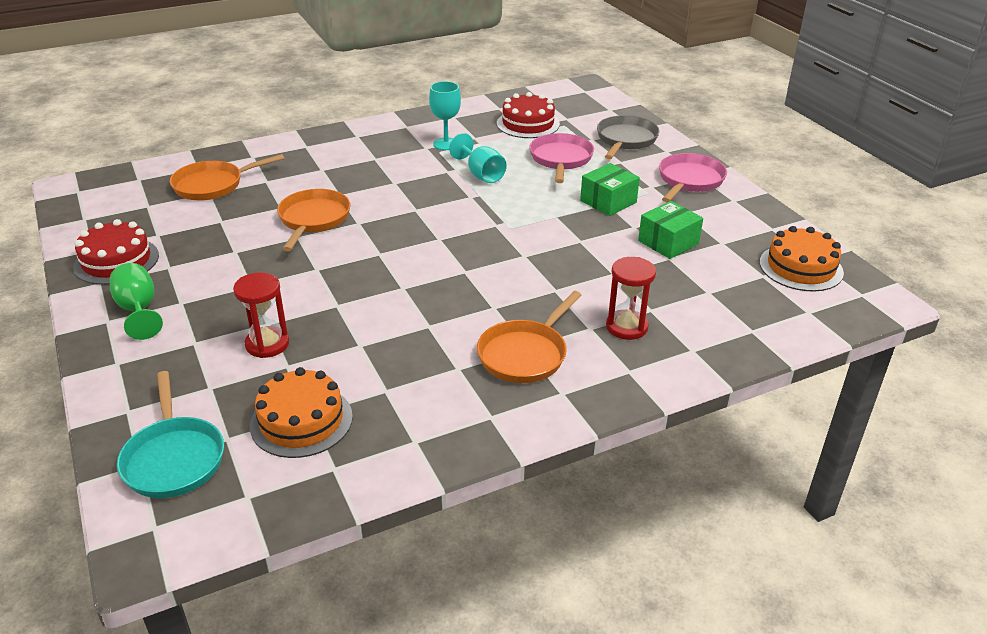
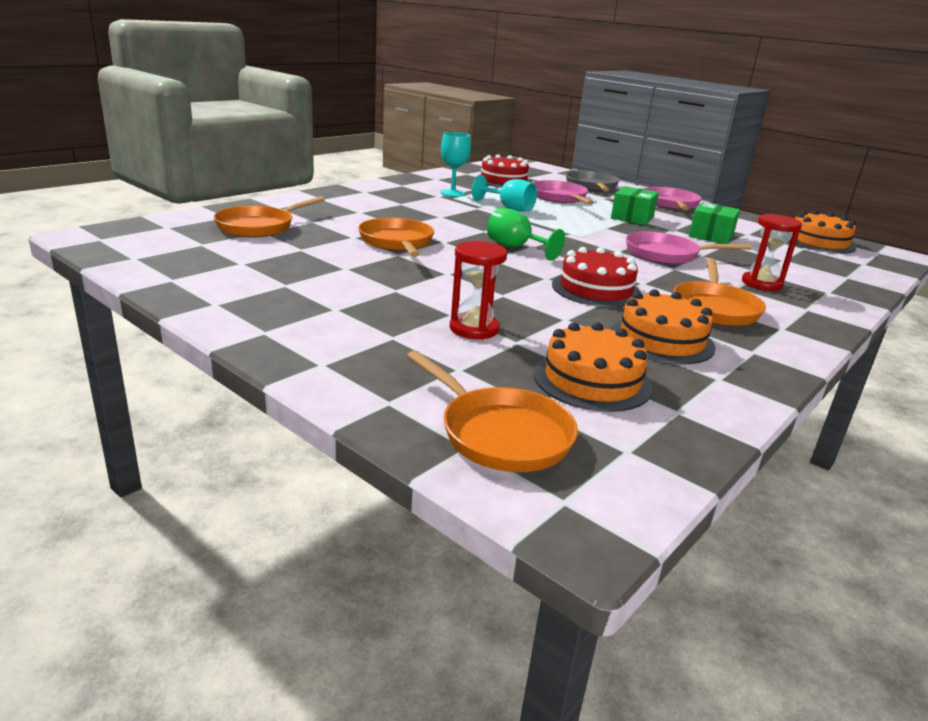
camera: 25 degrees left, 10 degrees down
(116, 261) = (216, 285): red cake -> red cake (596, 289)
(138, 310) = (293, 319): green goblet -> green goblet (515, 248)
(174, 458) = (500, 433): turquoise pan -> orange pan
(419, 386) = (661, 340): none -> orange cake
(573, 268) = (666, 254): none -> pink pan

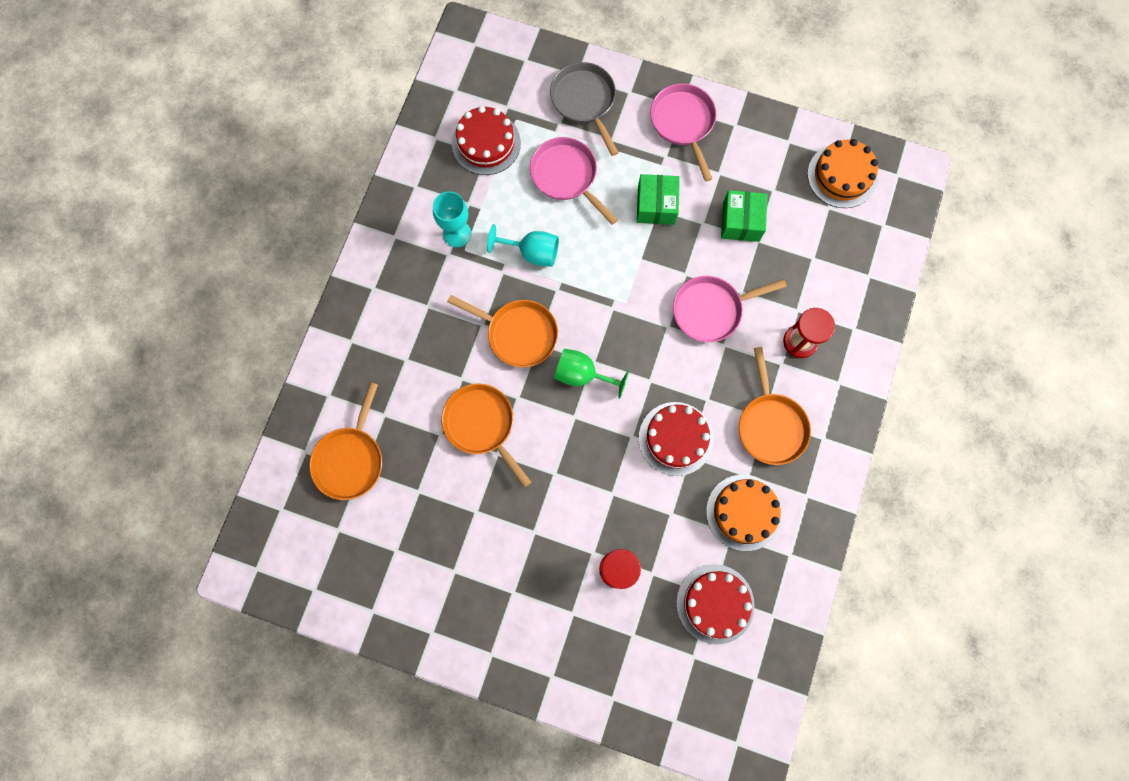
camera: 20 degrees left, 50 degrees up
(500, 433) = (685, 698): orange pan -> orange pan (518, 333)
(592, 380) = (715, 603): orange cake -> red cake

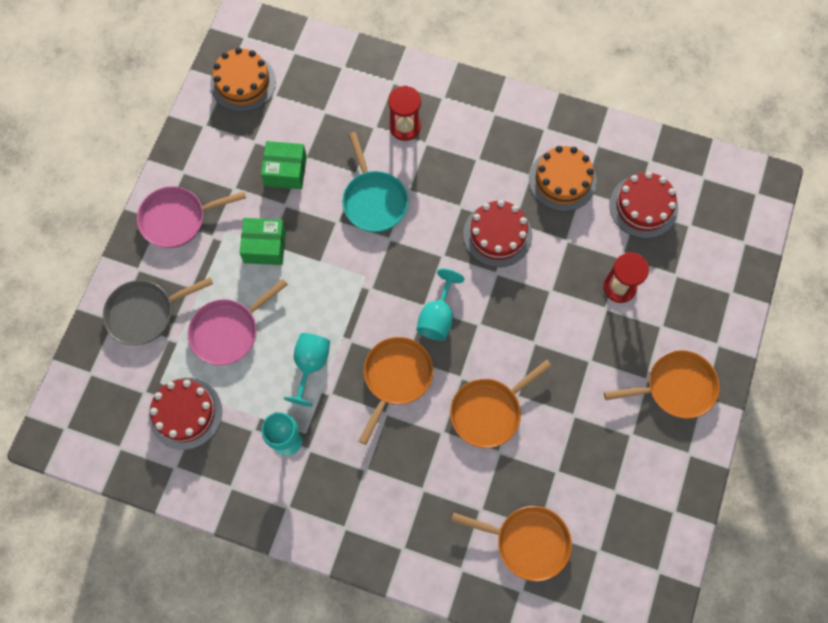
camera: 90 degrees left, 5 degrees down
(582, 375) = (437, 317): green goblet -> turquoise goblet
(711, 310) = (373, 200): pink pan -> turquoise pan
(770, 425) = (483, 155): orange pan -> orange pan (675, 387)

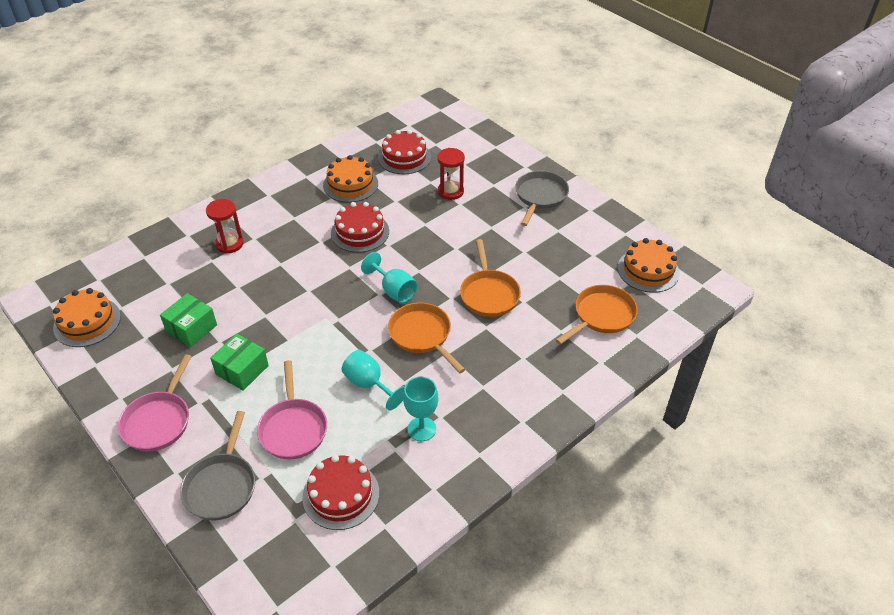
camera: 60 degrees left, 25 degrees down
(373, 200) = (269, 286): turquoise pan -> none
(629, 563) = (648, 270): none -> orange cake
(675, 387) = (540, 196): orange pan -> grey pan

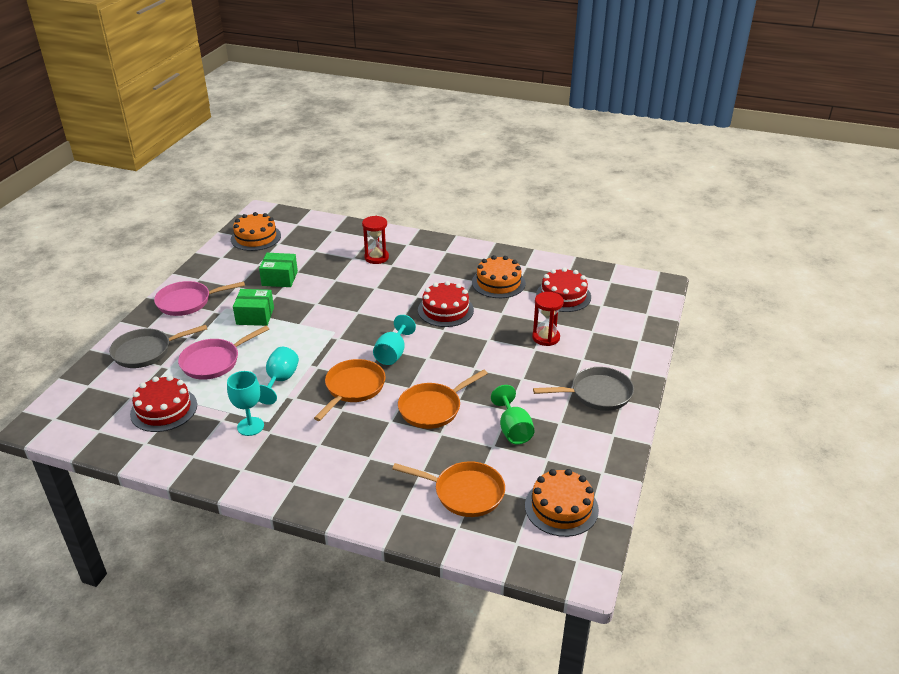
camera: 60 degrees right, 10 degrees down
(548, 258) = (513, 430): none -> green goblet

